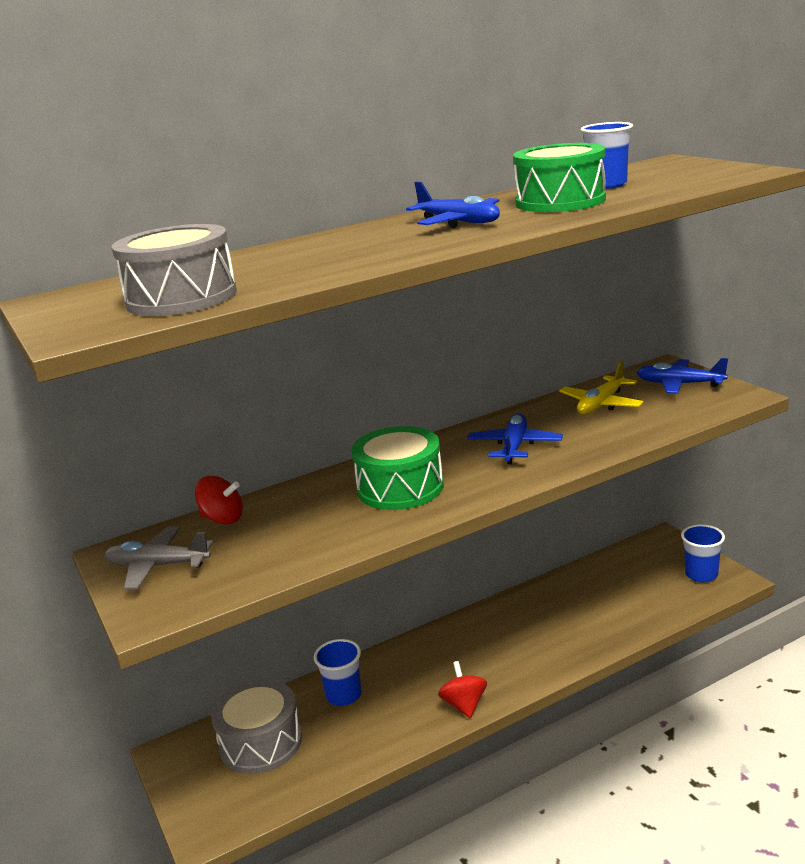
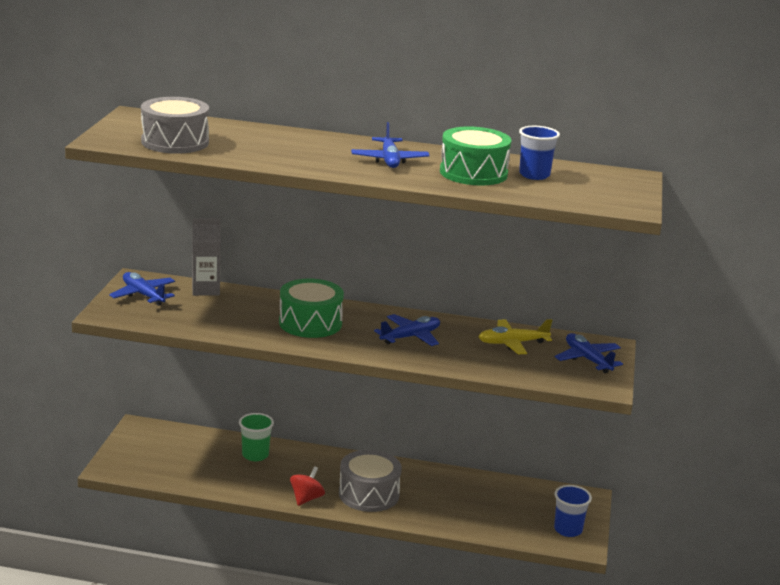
camera: 35 degrees right, 0 degrees up
(158, 566) = (143, 295): grey plane -> blue plane
(222, 519) = (206, 290): red spinning top -> grey carton
(261, 742) = (185, 449): grey drum -> grey drum (369, 494)
(344, 695) = (255, 455): blue cup -> green cup

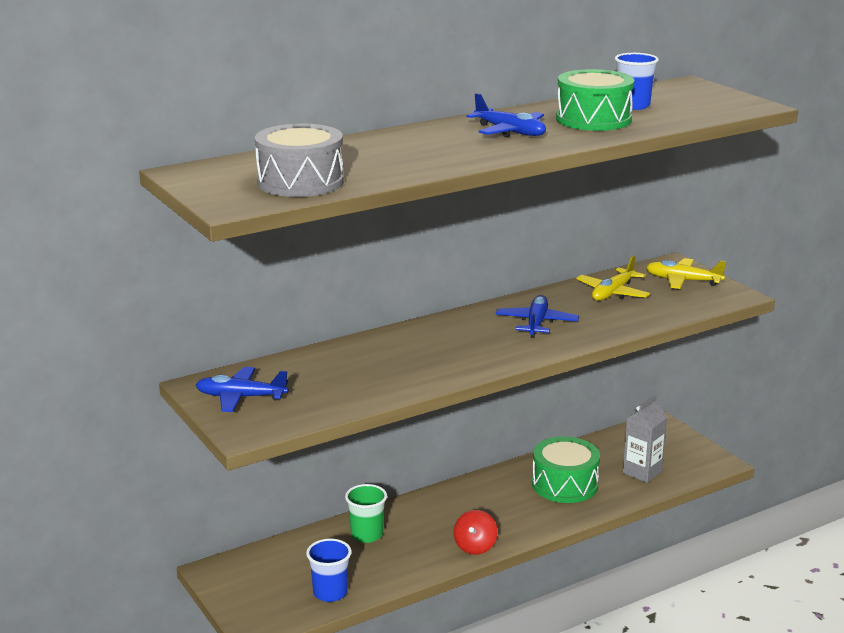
camera: 40 degrees left, 0 degrees up
(206, 290) = (287, 365): grey carton -> grey carton (642, 472)
(306, 499) = (475, 547): red spinning top -> red spinning top turned 150 degrees counterclockwise
(310, 323) = (439, 350): green drum -> green drum (564, 485)
(369, 494) = (514, 513): grey drum -> none
(568, 530) = (690, 456): blue cup -> blue cup (330, 593)
(587, 359) = (683, 281): blue plane -> yellow plane

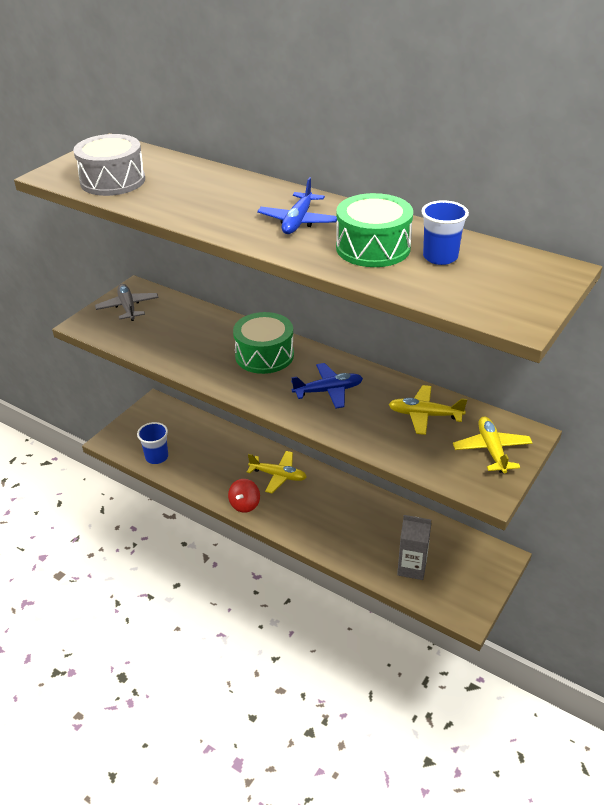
camera: 65 degrees right, 15 degrees up
(241, 397) = (128, 307): blue plane -> grey plane
(367, 535) = (228, 449): green cup -> none
(445, 512) = (278, 476): none -> yellow plane
(475, 547) = (245, 504): red spinning top -> red spinning top turned 60 degrees counterclockwise
(564, 485) = (359, 526): green drum -> green drum (264, 355)

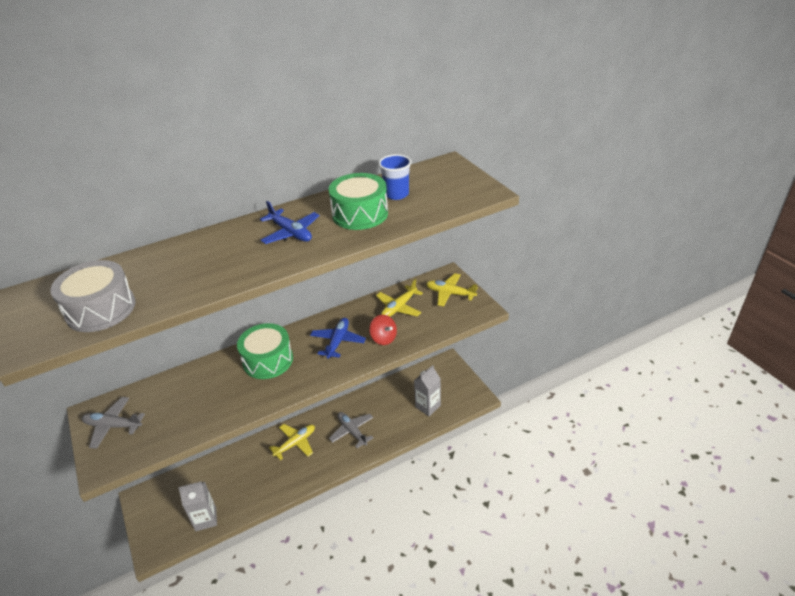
camera: 60 degrees left, 0 degrees up
(157, 457) = (206, 519): blue cup -> grey carton
(245, 504) = (307, 476): red spinning top -> red spinning top (383, 338)
(325, 514) = (352, 431): none -> grey plane

